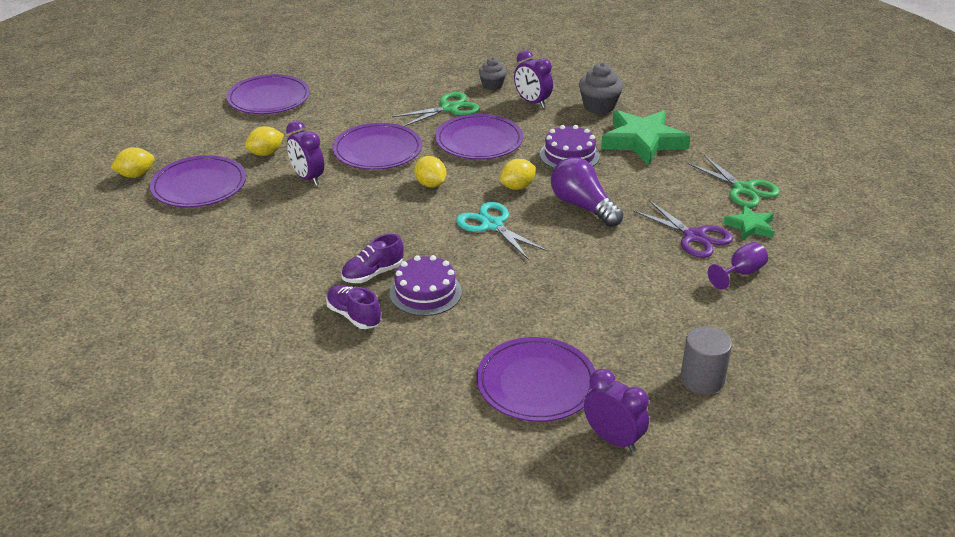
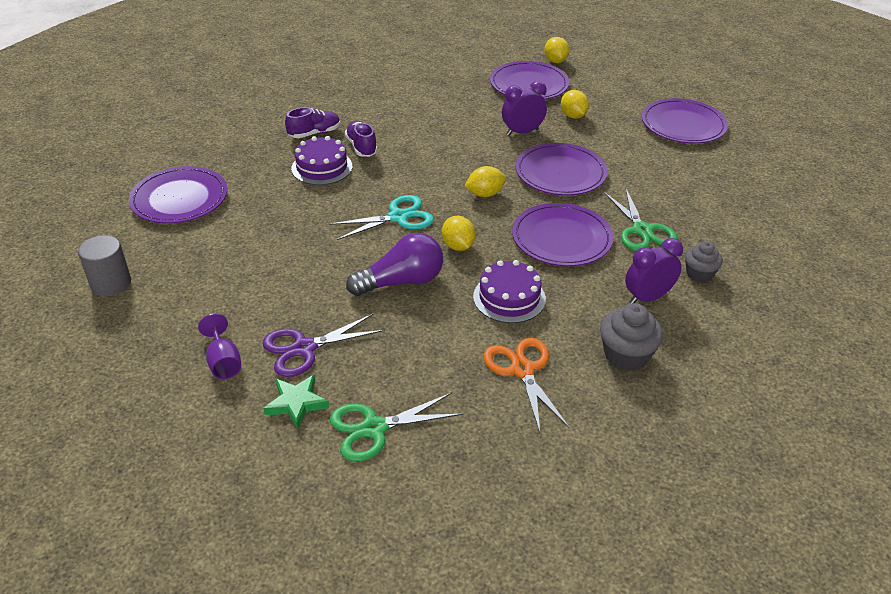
camera: 105 degrees right, 5 degrees up
(613, 439) = (96, 220): purple clock -> none
(643, 141) = (522, 370): green star -> orange scissors

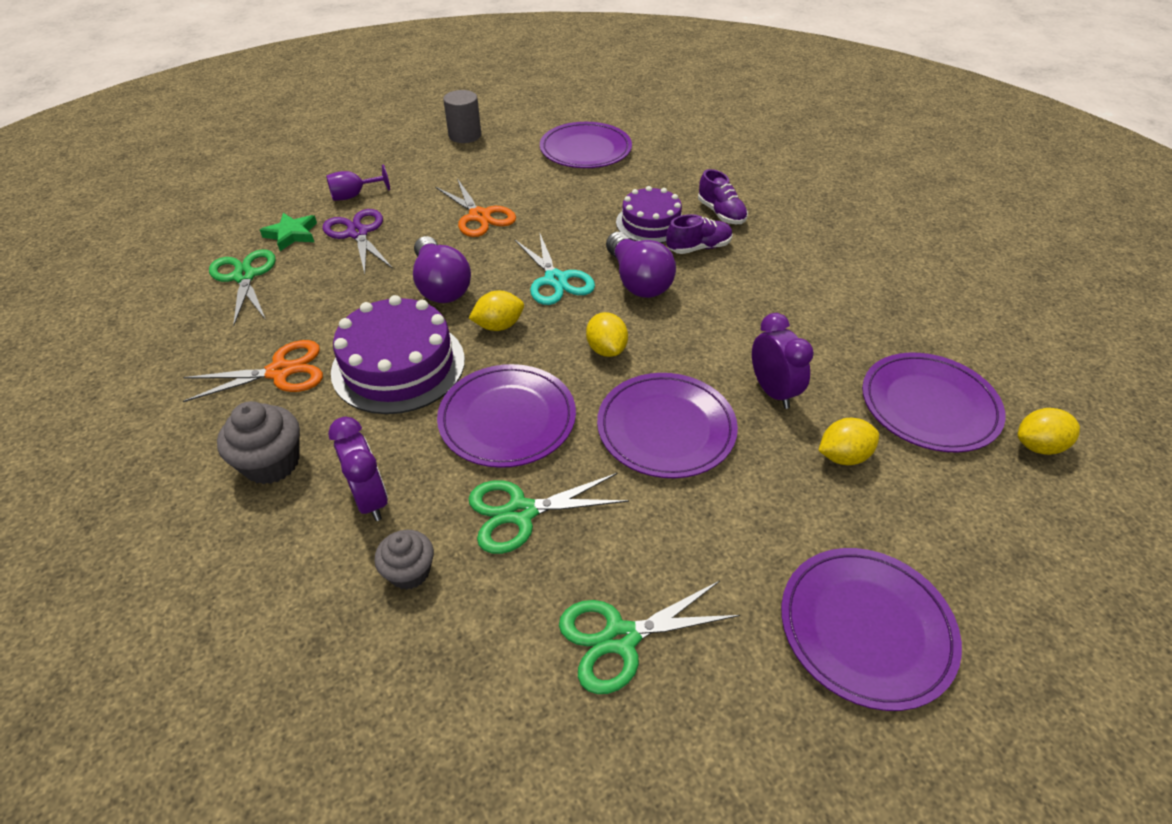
camera: 90 degrees right, 5 degrees up
(289, 264) = (479, 216): none -> orange scissors
(402, 177) = (637, 281): none -> purple light bulb
(509, 298) = (398, 365): purple cake -> purple cake, size x1.54
(715, 195) = (620, 638): none -> green scissors

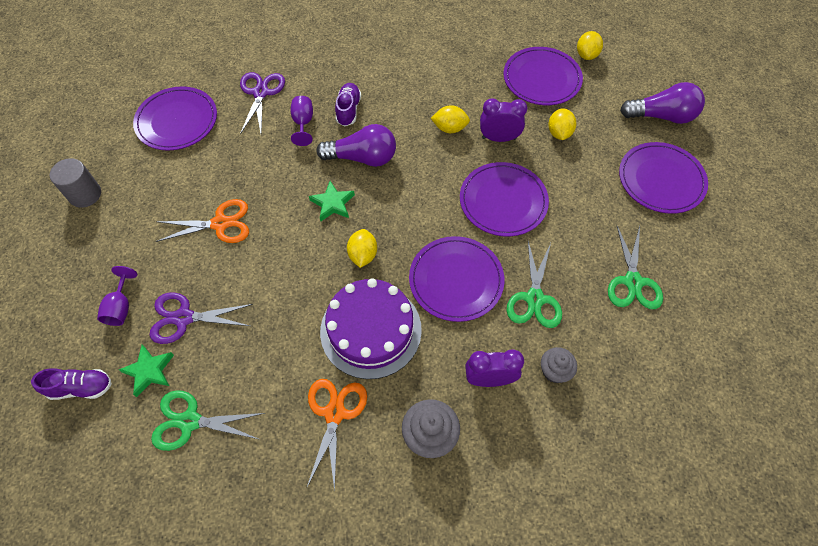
camera: 65 degrees left, 15 degrees up
(440, 286) = (295, 277): purple light bulb -> purple light bulb (661, 116)
(555, 280) = (332, 203): turquoise scissors -> green star
(606, 349) = (420, 203): yellow lemon -> yellow lemon (449, 128)
(650, 223) = (303, 123): purple cake -> purple goblet
(666, 183) = (261, 93): none -> purple scissors
(721, 213) = (319, 81): purple shoe -> purple shoe (81, 388)

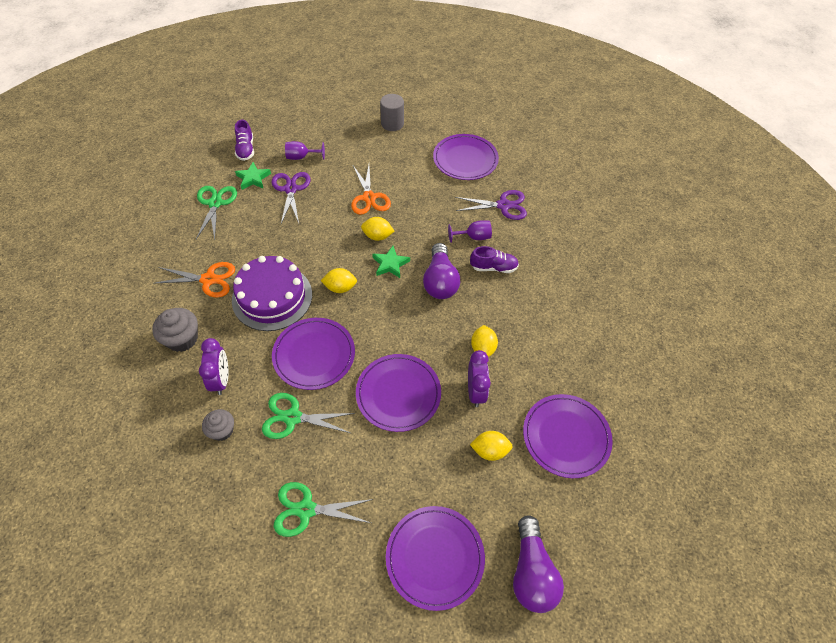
camera: 85 degrees right, 5 degrees down
(586, 55) = (615, 490): yellow lemon -> yellow lemon (377, 236)

